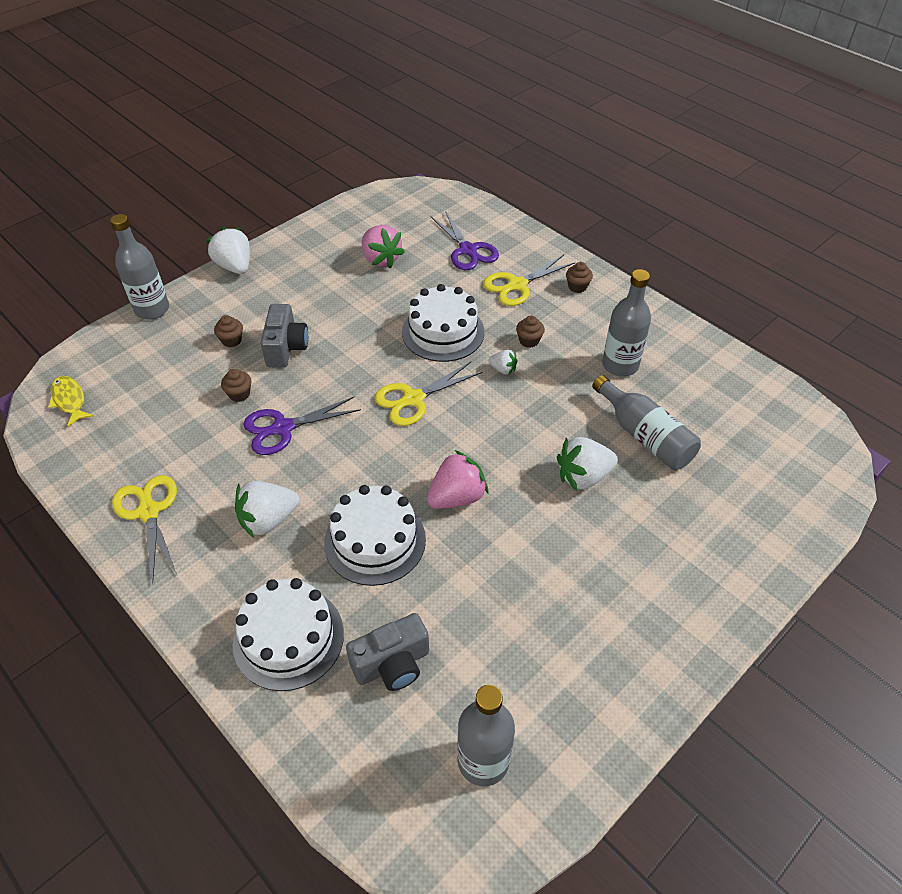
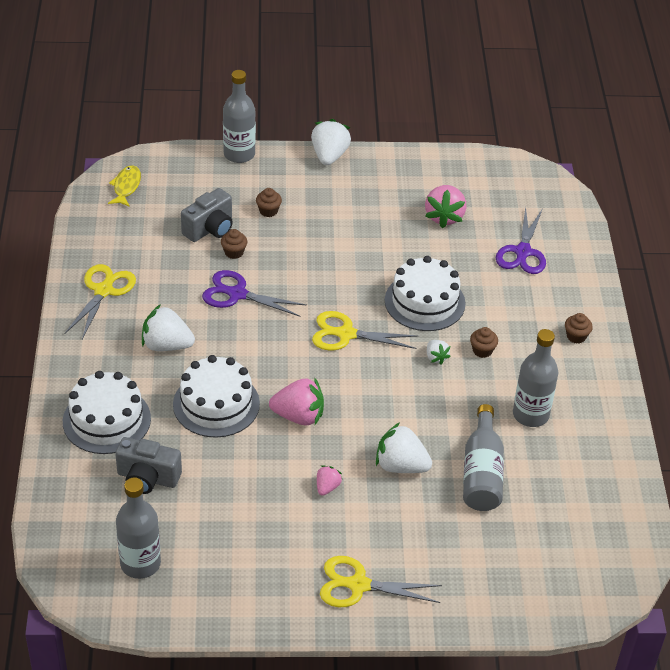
camera: 40 degrees right, 5 degrees down
(286, 348) = (299, 240): grey camera -> grey camera (210, 229)
(517, 285) = (528, 304): yellow scissors -> yellow scissors (359, 585)
(552, 541) = (327, 487): none -> pink strawberry

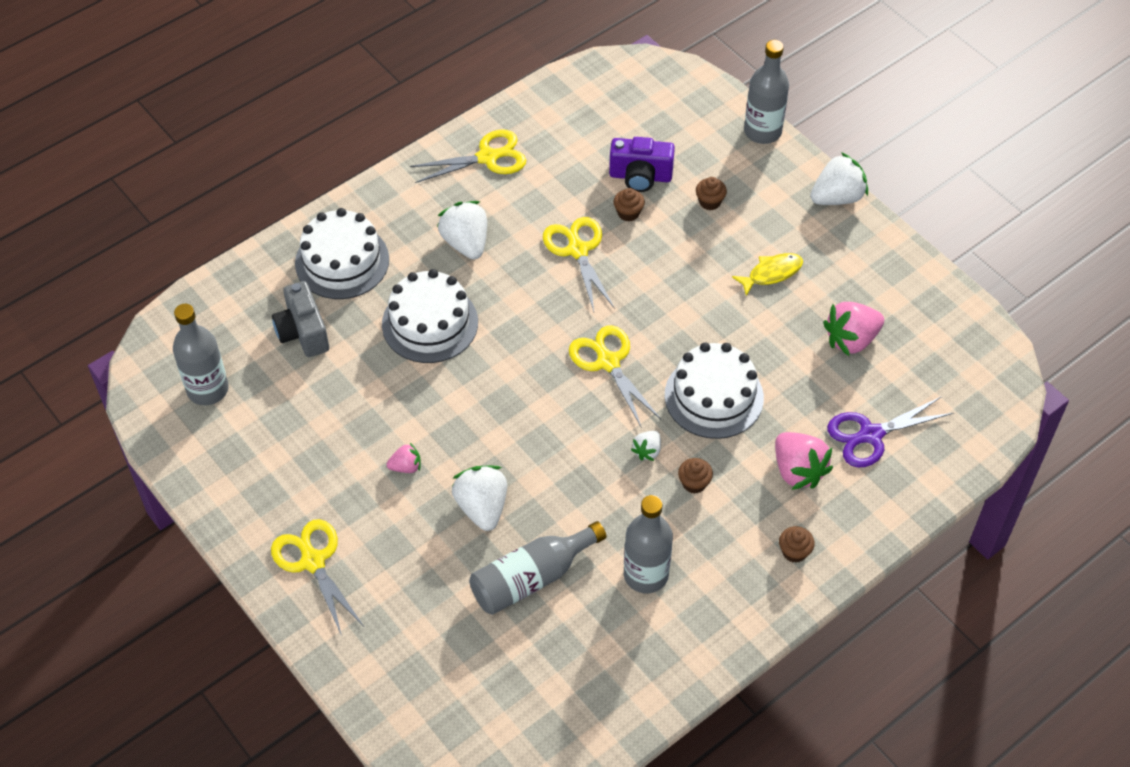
camera: 55 degrees right, 10 degrees up
(126, 186) = (631, 84): yellow fish -> yellow fish (771, 273)
(210, 229) = (640, 176): grey camera -> purple camera
(237, 294) = (578, 250): purple scissors -> yellow scissors
(299, 416) = (471, 392): pink strawberry -> pink strawberry (798, 470)

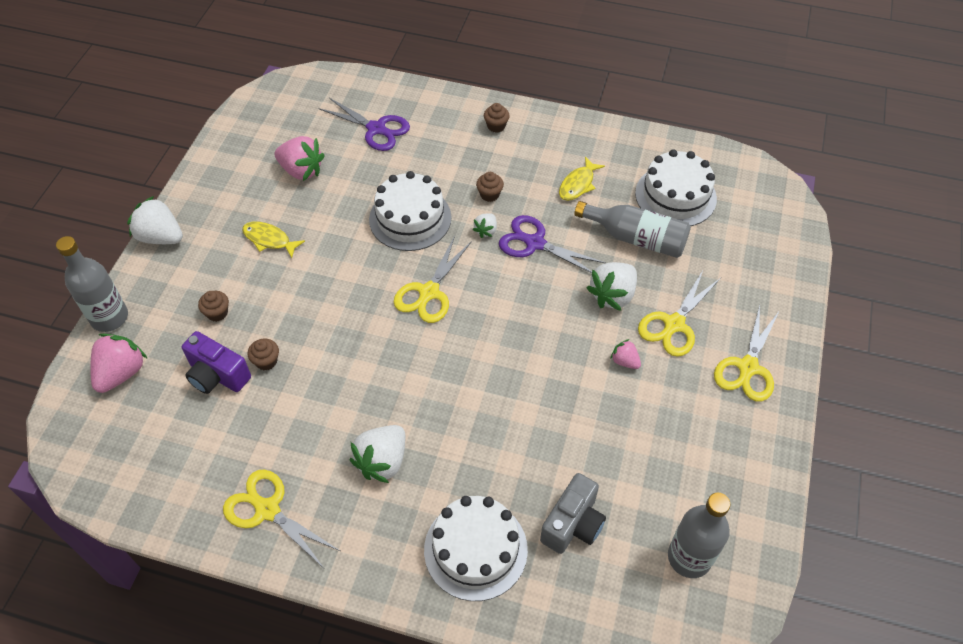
camera: 125 degrees left, 0 degrees up
(430, 323) = (486, 432): white cake -> white cake (675, 196)
(578, 250) = (332, 373): yellow scissors -> yellow scissors (674, 324)
(597, 483) = (535, 243): none -> purple scissors
(640, 176) = (217, 375): purple camera -> purple camera turned 150 degrees clockwise
(646, 574) = (578, 184): grey bottle -> yellow fish
(647, 451) = (486, 231): white strawberry -> white strawberry turned 120 degrees clockwise
(798, 470) = (434, 150): pink strawberry -> pink strawberry (121, 373)

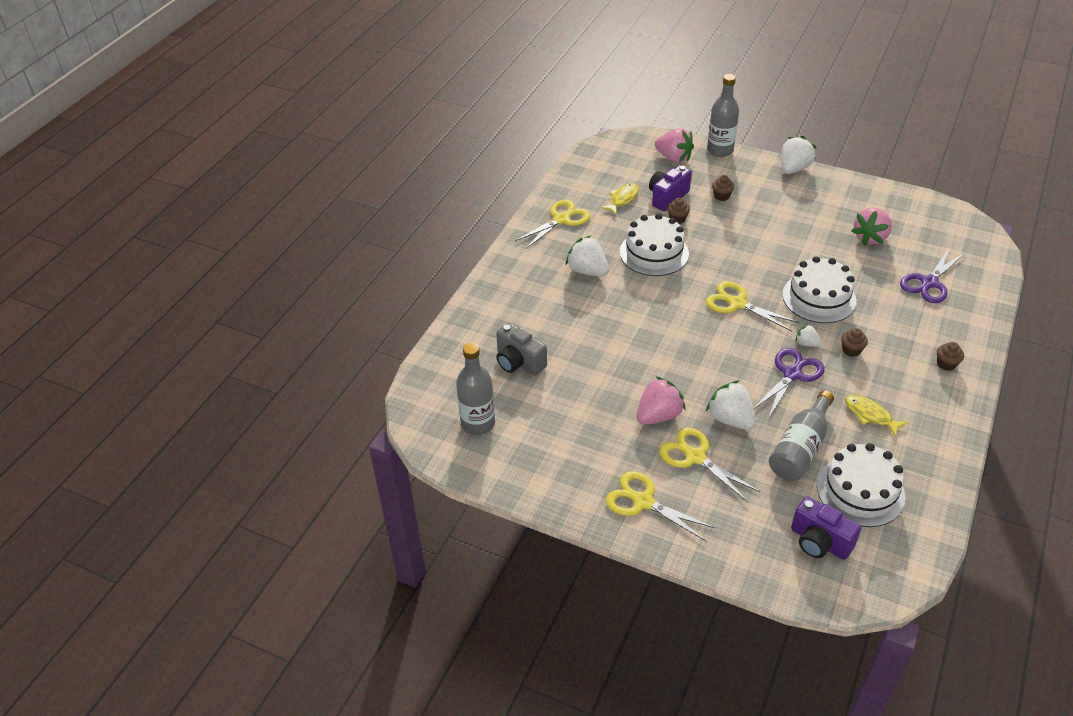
camera: 100 degrees right, 10 degrees down
(269, 240) = (792, 220): yellow fish -> yellow fish (622, 199)
(475, 549) = (512, 311): white cake -> white cake (654, 253)
(624, 361) = (658, 415): pink strawberry -> pink strawberry, size x1.87
(744, 226) = (819, 542): none -> purple camera

